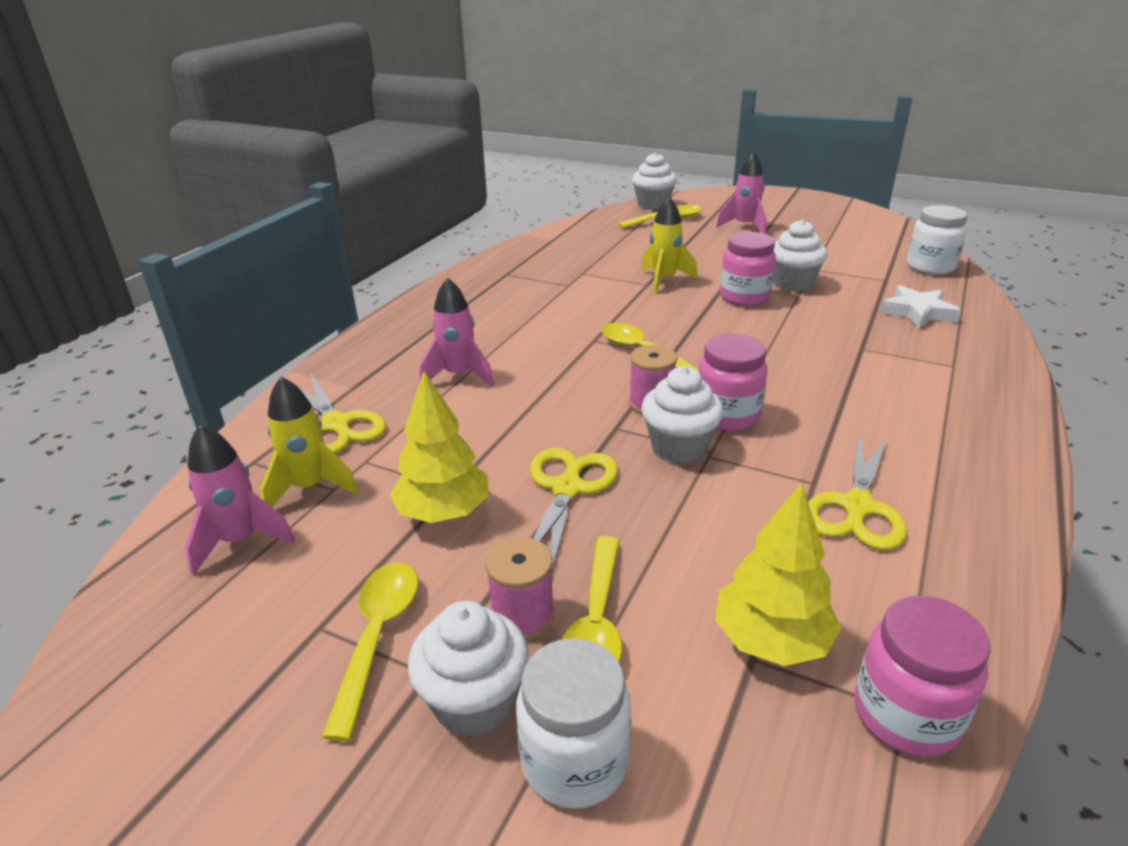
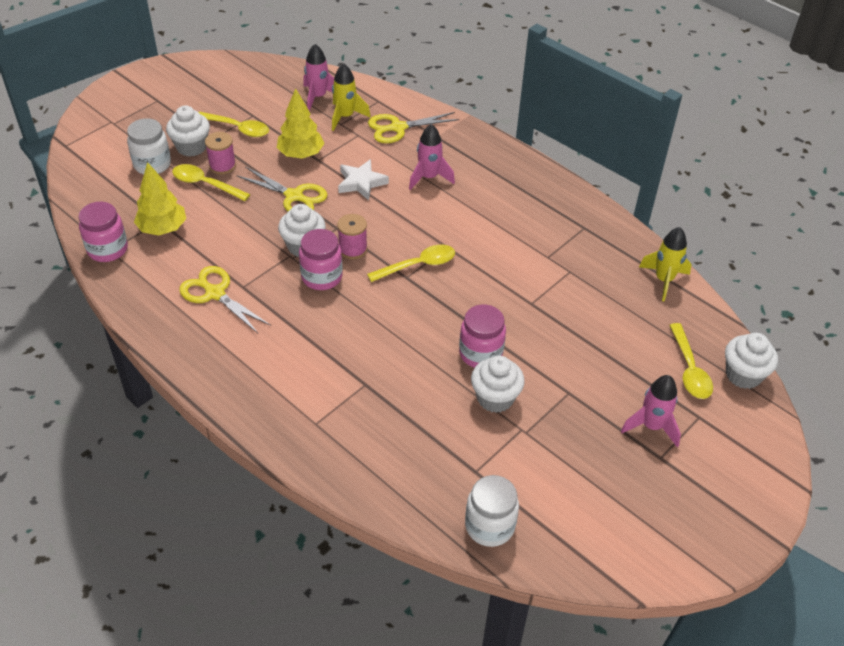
camera: 105 degrees right, 15 degrees up
(664, 280) = (535, 316): yellow rocket -> yellow rocket (664, 280)
(918, 312) = (403, 454): white star -> white star (361, 183)

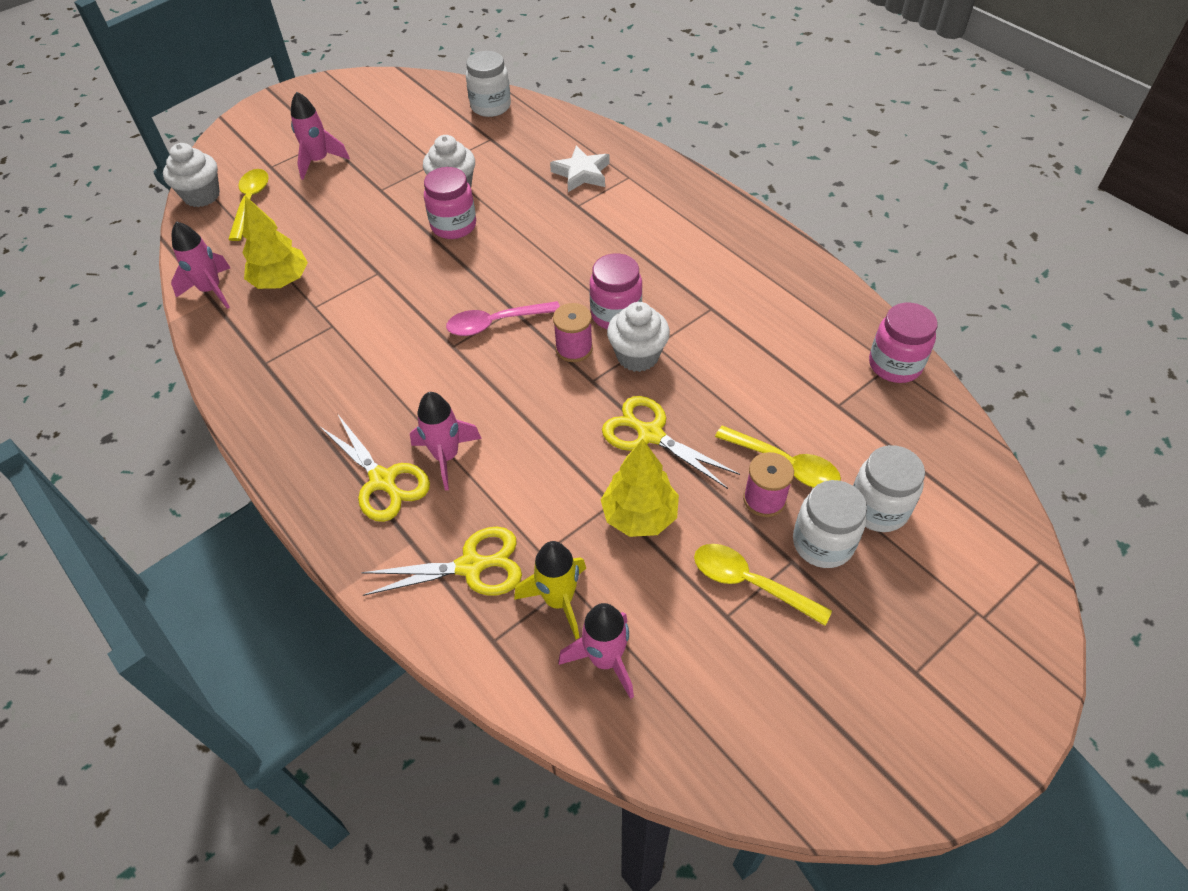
camera: 170 degrees left, 5 degrees up
(163, 228) = (830, 392): yellow tree -> yellow tree (281, 281)
(191, 147) = (822, 543): white cupcake -> white jar
(215, 293) = (743, 301): yellow scissors -> yellow scissors (382, 480)
(361, 183) = (549, 453): white star -> white star (581, 173)
(418, 265) = (495, 323): yellow spoon -> pink spoon
(664, 280) = (211, 290): yellow rocket -> pink rocket

